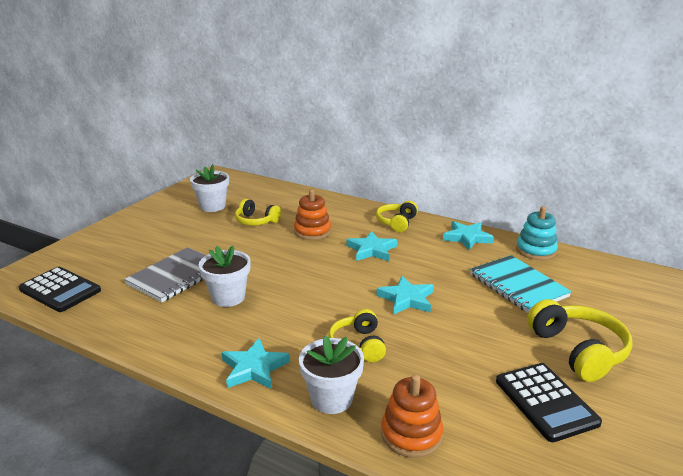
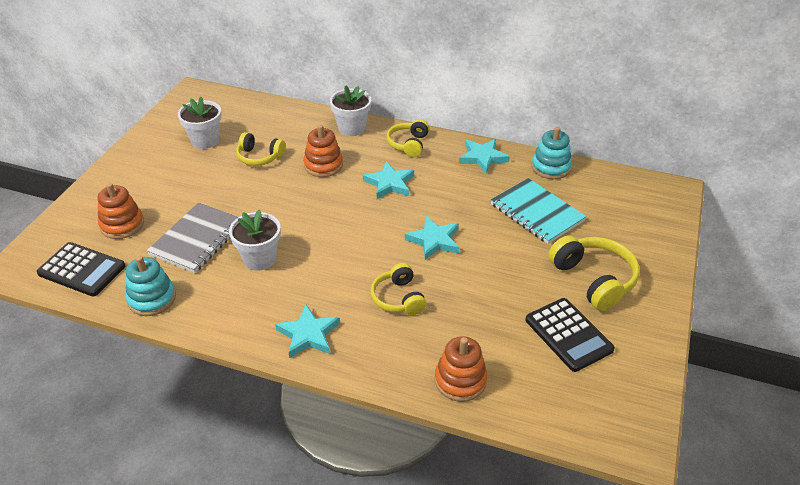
camera: 10 degrees left, 15 degrees up
(112, 320) = (152, 299): none -> turquoise stacking toy
(113, 259) = (122, 225): none -> orange stacking toy
(331, 399) = (386, 356): white flower pot -> white flower pot (351, 128)

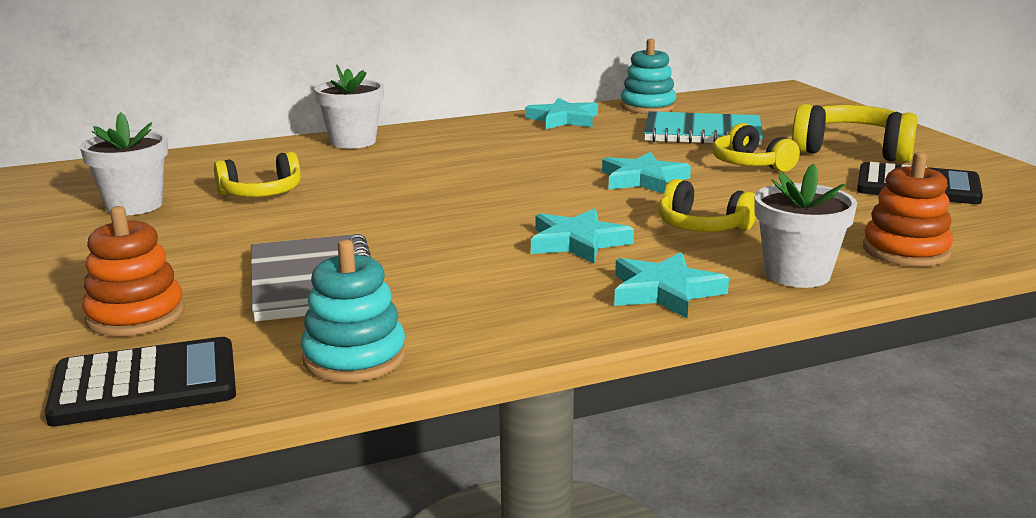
camera: 40 degrees left, 20 degrees down
(259, 259) = (452, 263): white flower pot -> white flower pot (797, 274)
(323, 165) = (375, 174): orange stacking toy -> none
(389, 183) = (496, 161): turquoise star -> turquoise star (577, 242)
(408, 144) = (456, 133): yellow headphones -> yellow headphones (750, 164)

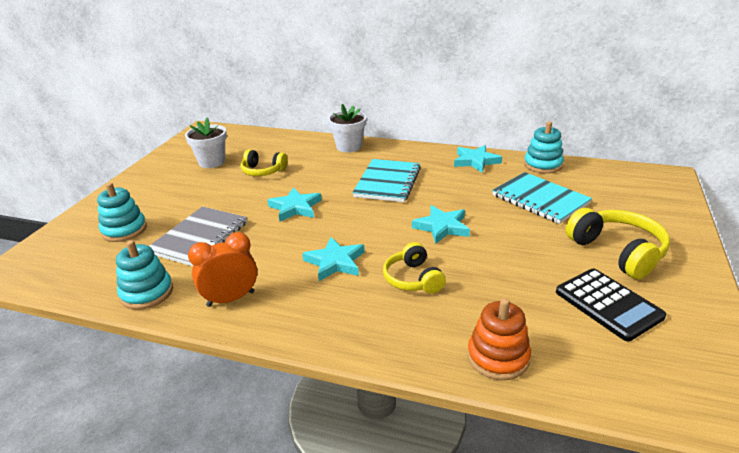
camera: 40 degrees right, 10 degrees up
(135, 315) = (124, 230): orange stacking toy -> turquoise stacking toy
(145, 384) = (76, 270): black calculator -> none
(489, 160) = (388, 182): none -> turquoise notebook
(508, 316) = (231, 299): none -> orange clock
(664, 291) = (317, 318): turquoise star -> turquoise star (295, 207)
(750, 164) = (525, 238): yellow headphones -> none
(797, 274) = (402, 342): white flower pot -> none

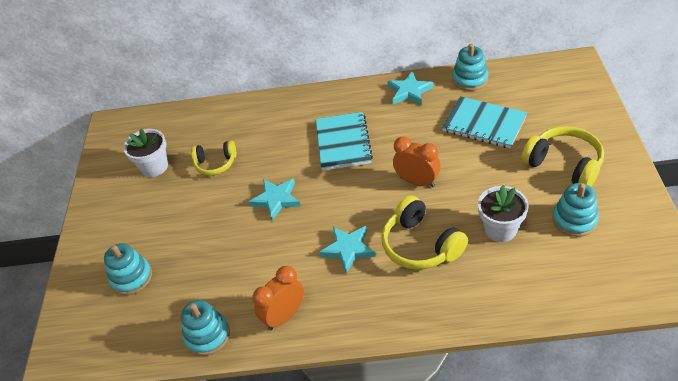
camera: 15 degrees left, 15 degrees up
(200, 238) = (211, 263): grey notebook -> none
(349, 147) = (280, 106): white flower pot -> white flower pot (500, 229)
(413, 279) = (421, 245): yellow headphones -> yellow headphones, size x1.53
(442, 227) = (417, 181): turquoise star -> orange clock
(498, 357) = (516, 295): orange stacking toy -> none
(608, 304) = (574, 220): black calculator -> turquoise stacking toy

